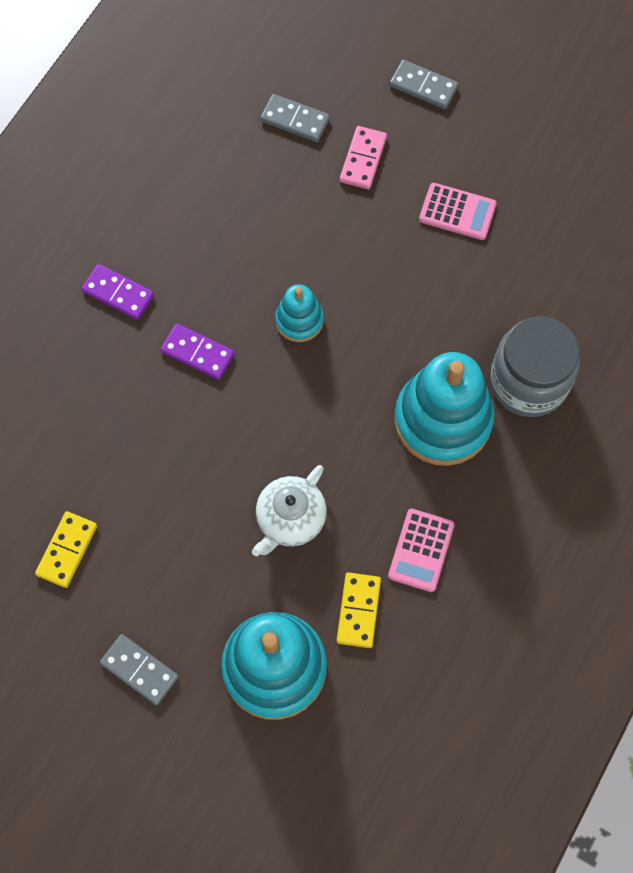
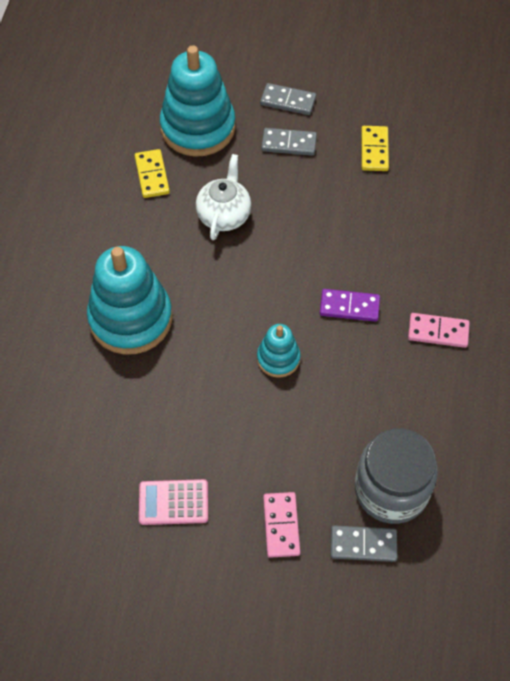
camera: 160 degrees right, 10 degrees down
(118, 293) = (438, 332): purple domino -> pink domino
(421, 550) = (119, 224): pink calculator -> none
(423, 86) = (250, 629): grey domino -> grey domino (288, 144)
(528, 382) = (67, 370): grey jar -> grey jar (391, 490)

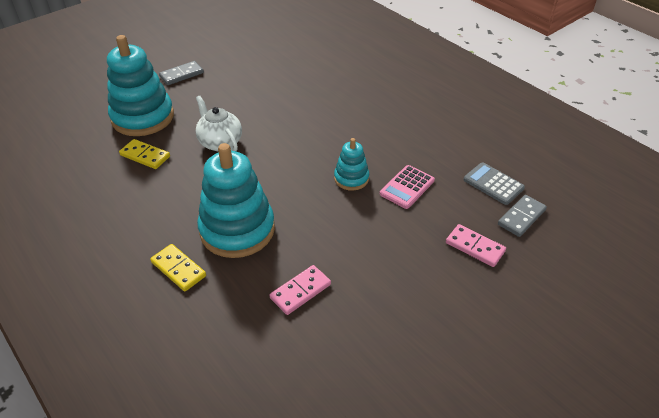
camera: 50 degrees left, 15 degrees down
(173, 502) = (406, 293): pink calculator -> pink calculator (407, 187)
(288, 144) = (210, 90): grey domino -> none
(349, 307) = (350, 130): purple domino -> none
(374, 150) = (261, 65): yellow domino -> yellow domino (178, 269)
(391, 490) = (493, 184): grey jar -> grey calculator
(438, 332) = (406, 108): pink domino -> pink domino (300, 291)

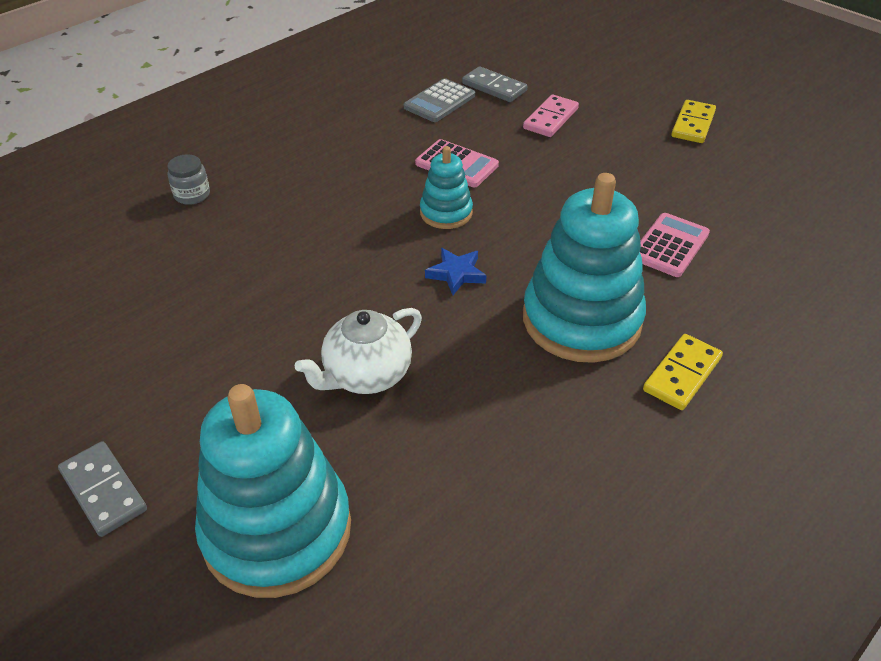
camera: 95 degrees left, 0 degrees up
(145, 156) = (415, 489): yellow domino -> yellow domino (693, 124)
(290, 179) = (456, 274): none -> blue star
(300, 291) = (670, 246): pink domino -> pink calculator
(376, 81) = (192, 195): none -> grey jar

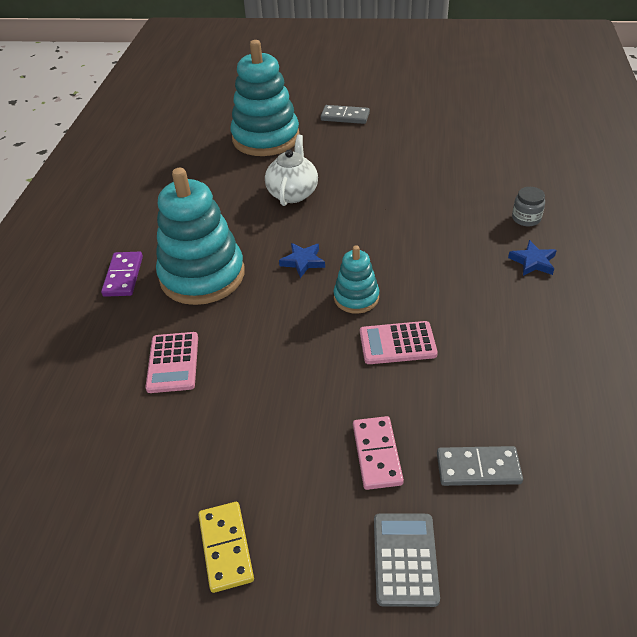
camera: 145 degrees right, 0 degrees up
(258, 161) = (533, 262): none -> blue star
(439, 101) = (500, 409): grey calculator -> grey calculator (405, 559)
(682, 374) = (123, 276): yellow domino -> purple domino

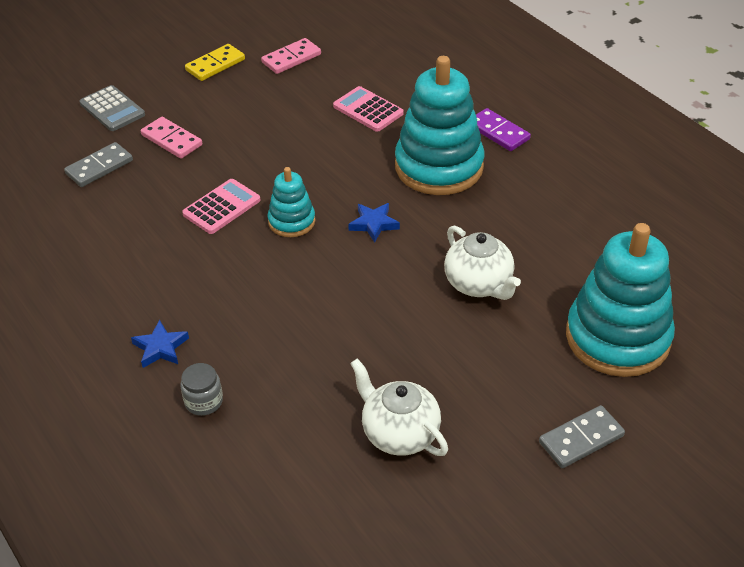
camera: 135 degrees right, 0 degrees up
(144, 489) = (291, 58): none -> pink domino
(226, 547) = (215, 65): yellow domino -> yellow domino turned 75 degrees counterclockwise
(427, 155) = (399, 433): none -> white teapot

